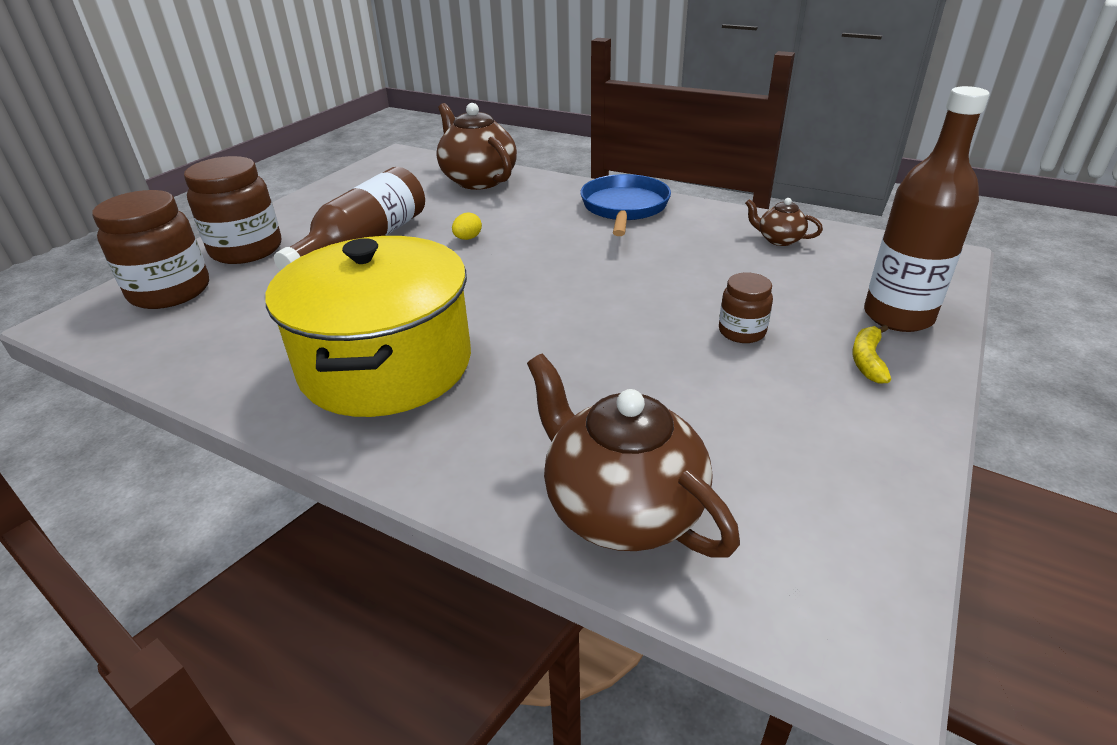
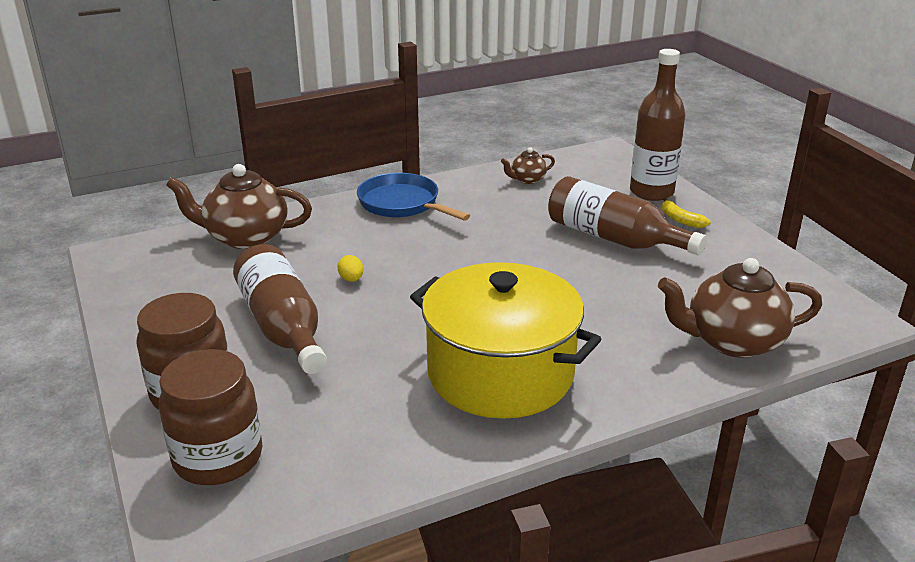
camera: 55 degrees left, 5 degrees down
(742, 332) = (614, 238): brown jar -> brown bottle

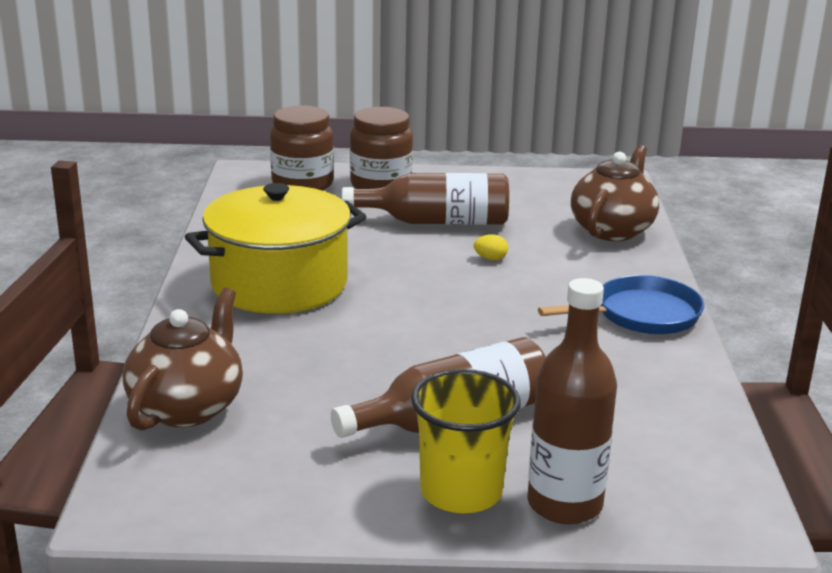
camera: 115 degrees right, 5 degrees down
(527, 179) = (668, 414): brown teapot -> none
(680, 220) = (461, 492): yellow banana -> yellow cup

